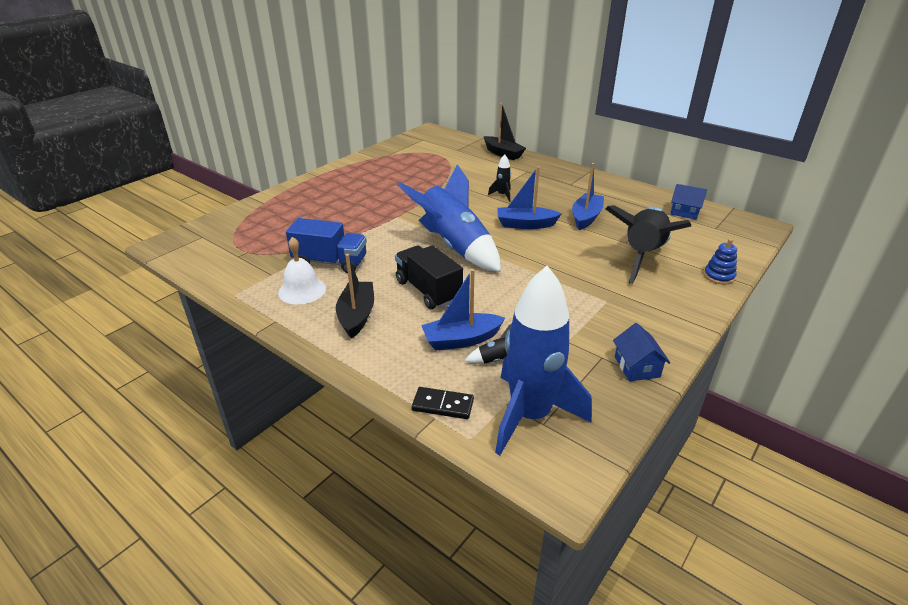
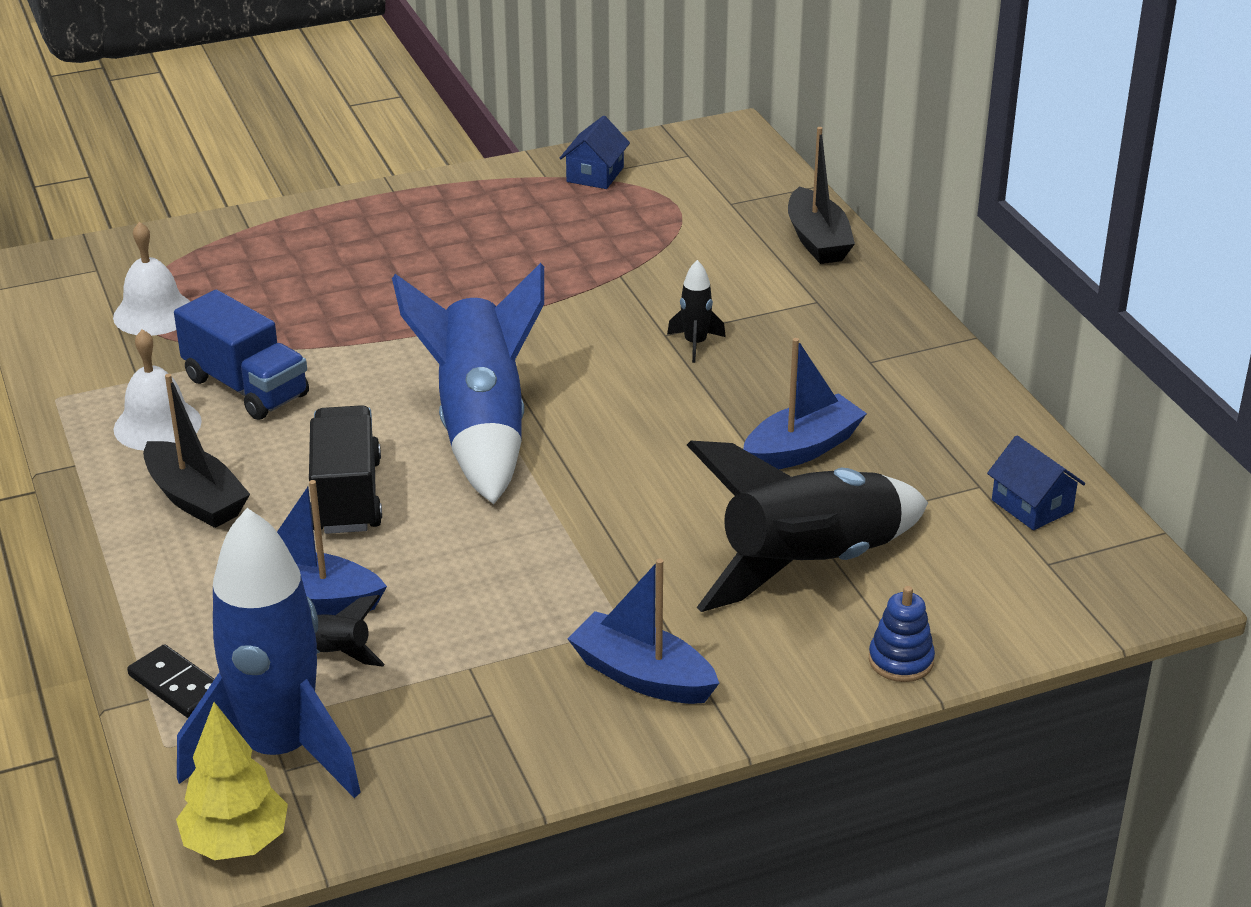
camera: 30 degrees right, 0 degrees up
(251, 246) = (154, 313): none -> white bell
(357, 315) = (196, 499): black boat -> black boat turned 105 degrees clockwise
(525, 224) = (662, 425): blue boat -> blue boat (642, 676)
(564, 473) = (236, 843): none -> yellow tree
(637, 367) = (528, 751): blue house -> blue house (595, 174)

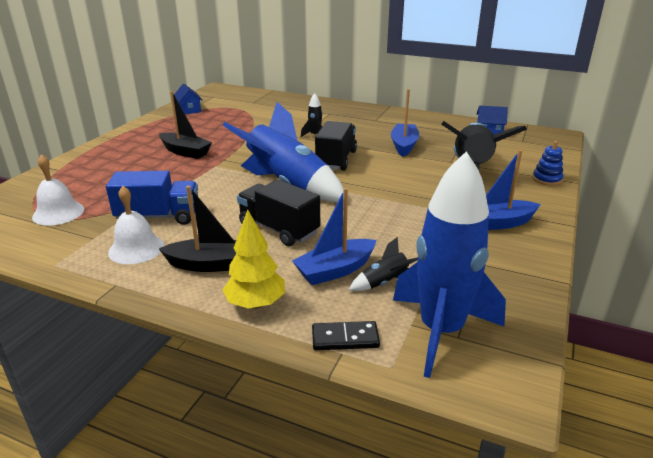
camera: 45 degrees left, 5 degrees down
(236, 843) = (504, 382): yellow tree -> yellow tree (256, 303)
(635, 416) = (336, 160): none -> black truck
(817, 240) = (299, 101): black boat -> black boat (185, 152)

